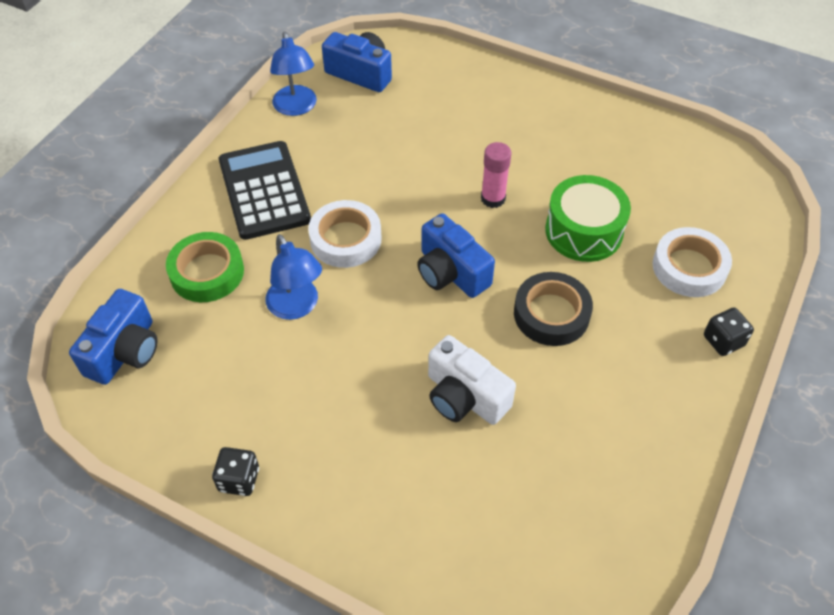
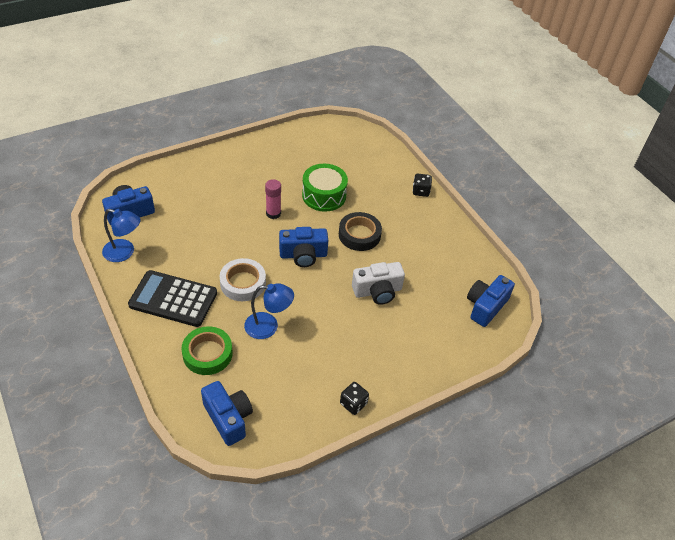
camera: 60 degrees left, 5 degrees down
(567, 568) = (485, 306): none -> blue camera
(689, 267) = (375, 176): white tape -> none

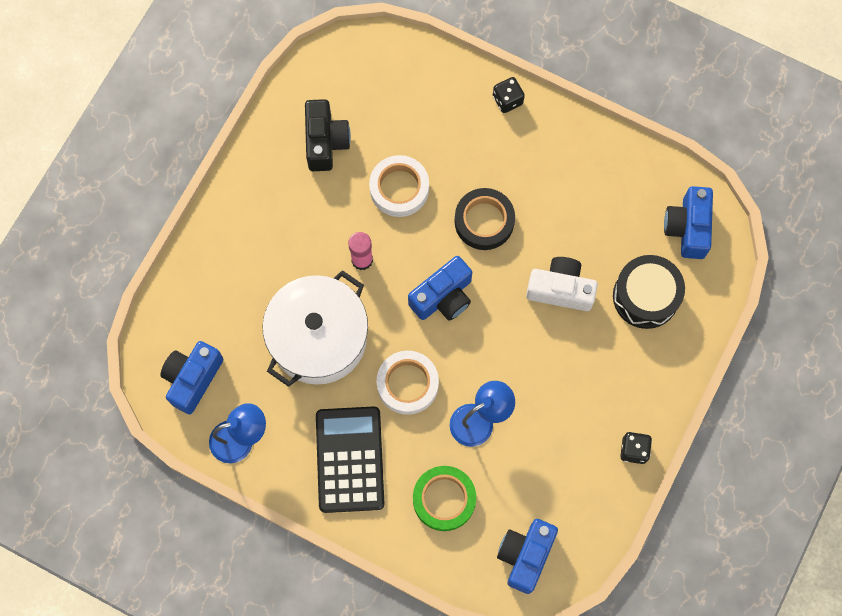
camera: 30 degrees left, 25 degrees up
(173, 299) = (350, 459): black calculator -> black calculator turned 105 degrees clockwise
(214, 233) = (318, 338): none -> white pot
(228, 418) = (525, 555): blue camera -> blue camera turned 90 degrees counterclockwise
(302, 156) = (325, 142): none -> black camera
(324, 195) = (399, 188): green drum -> white tape
(377, 291) = (560, 289): white camera -> white camera turned 120 degrees counterclockwise
(430, 325) = (645, 296): none -> black drum

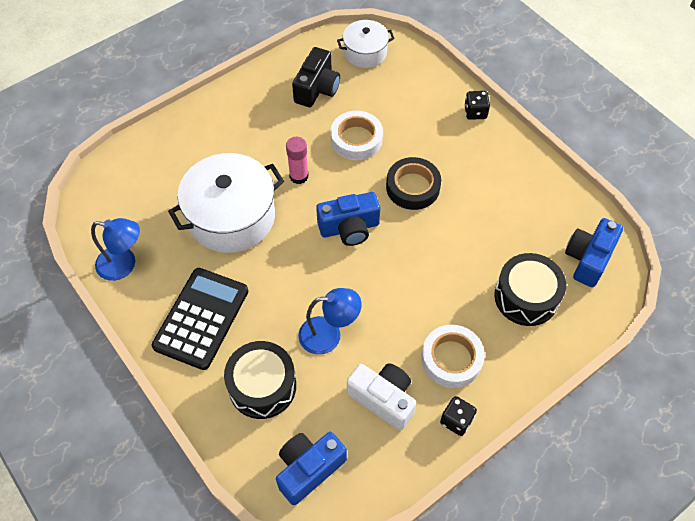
camera: 25 degrees right, 15 degrees down
(192, 379) = (116, 206): blue camera -> none
(354, 70) = (365, 52): none -> white pot
(407, 384) = (283, 280): white tape -> white tape (451, 359)
(444, 499) = (262, 386): green tape -> black drum
(560, 289) = (452, 262): white camera -> white camera (383, 399)

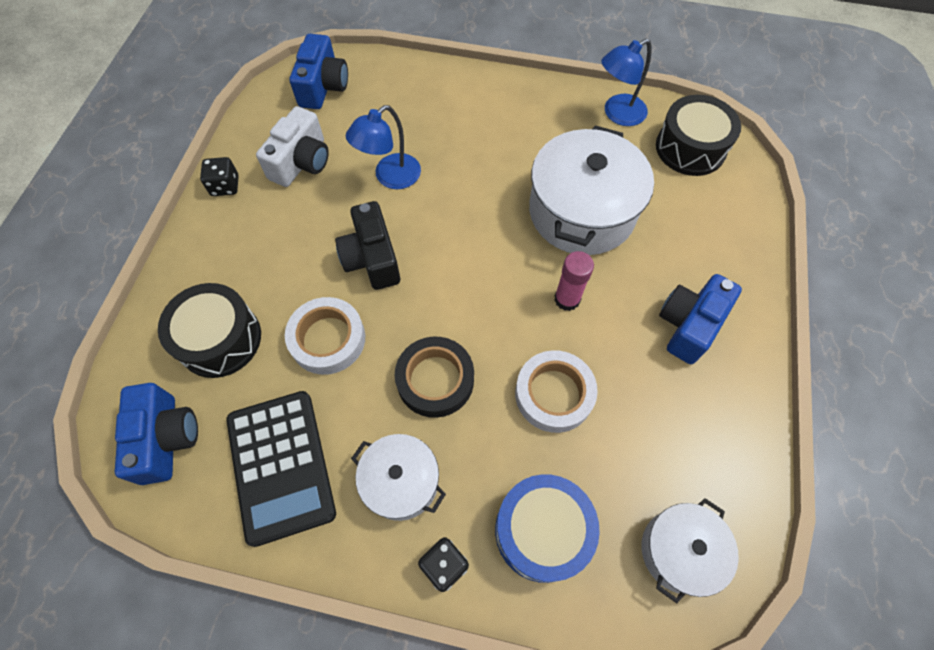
camera: 140 degrees right, 5 degrees up
(201, 318) = (508, 120): black calculator -> black calculator (280, 466)
(262, 386) = (409, 110): black drum -> black drum (690, 148)
(317, 89) = (671, 431): black camera -> black camera (372, 258)
(349, 228) = (461, 282): blue camera -> blue camera (689, 325)
(383, 399) = (301, 162): white camera -> white camera turned 60 degrees counterclockwise
(418, 95) = (542, 531): none -> blue drum
(451, 359) = (262, 230): white tape -> white tape (328, 339)
(470, 155) = (401, 482): none -> white pot

